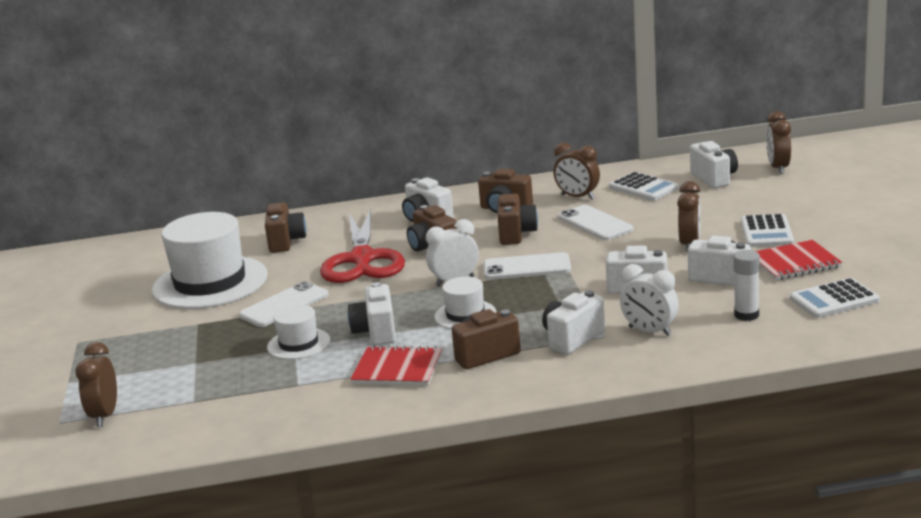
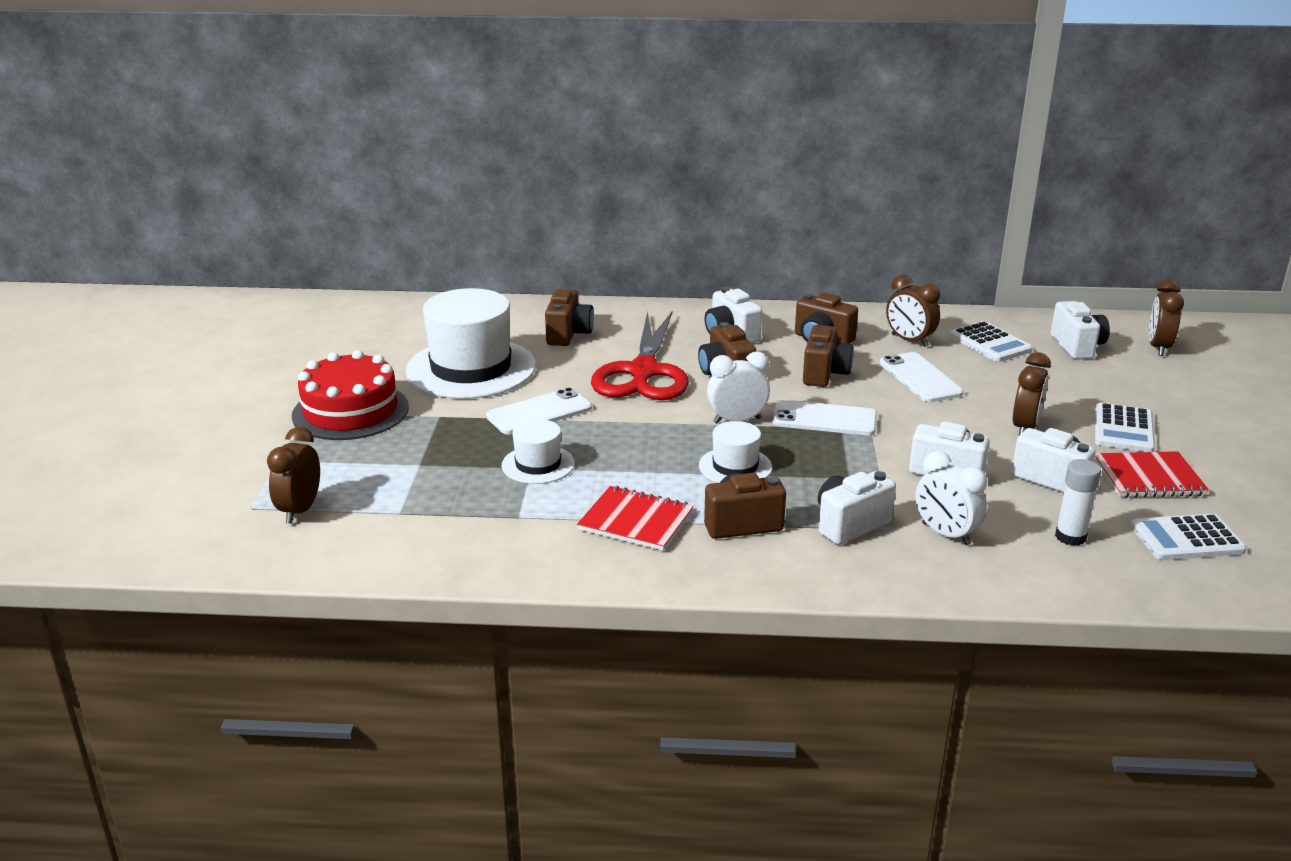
camera: 10 degrees right, 5 degrees up
(116, 334) = (350, 411): none -> red cake
(376, 332) = (628, 468): white camera -> none

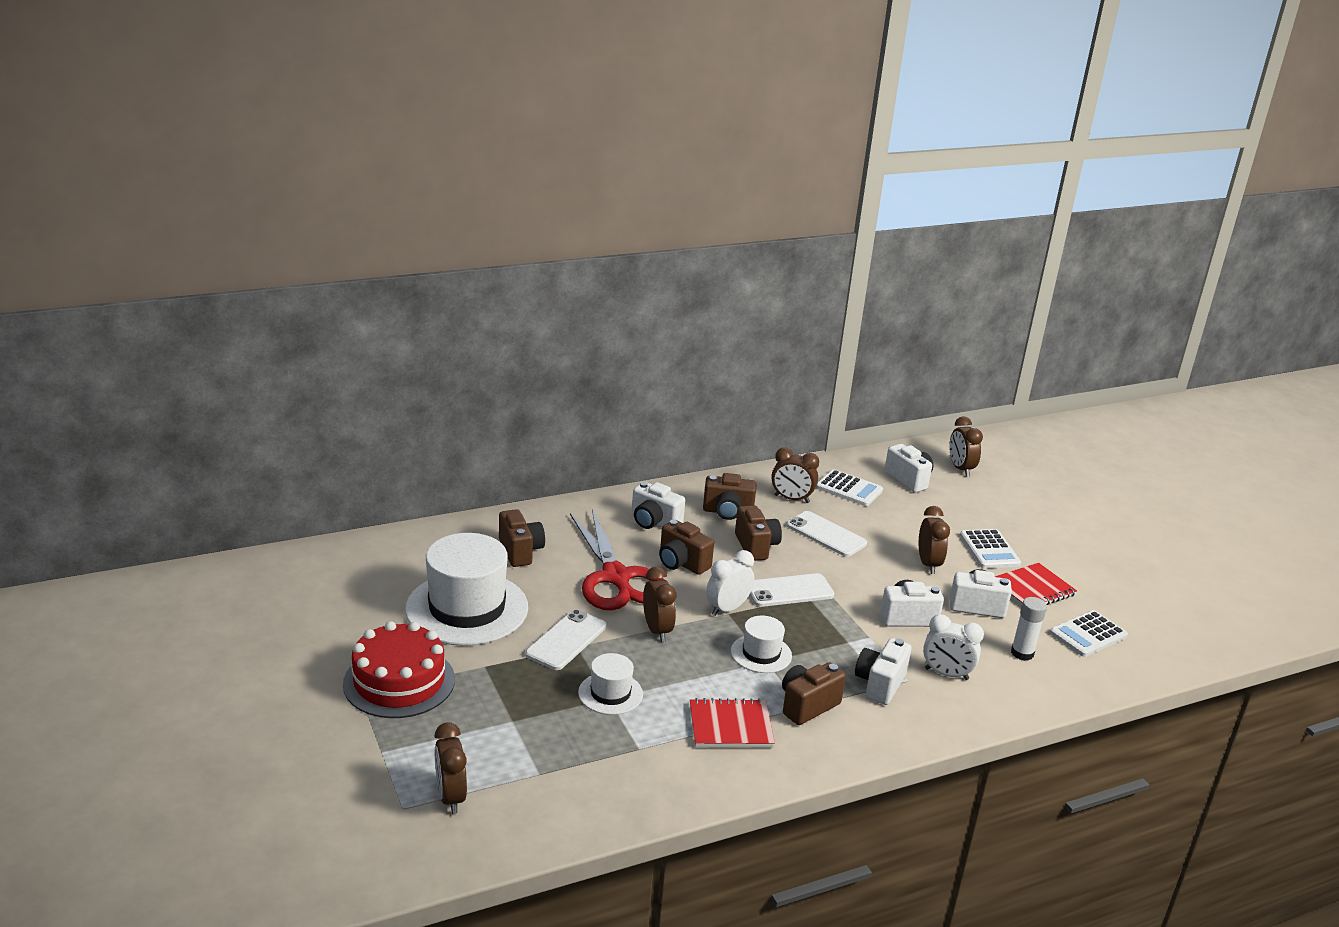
camera: 30 degrees left, 0 degrees up
(641, 423) = (657, 630): none -> brown clock

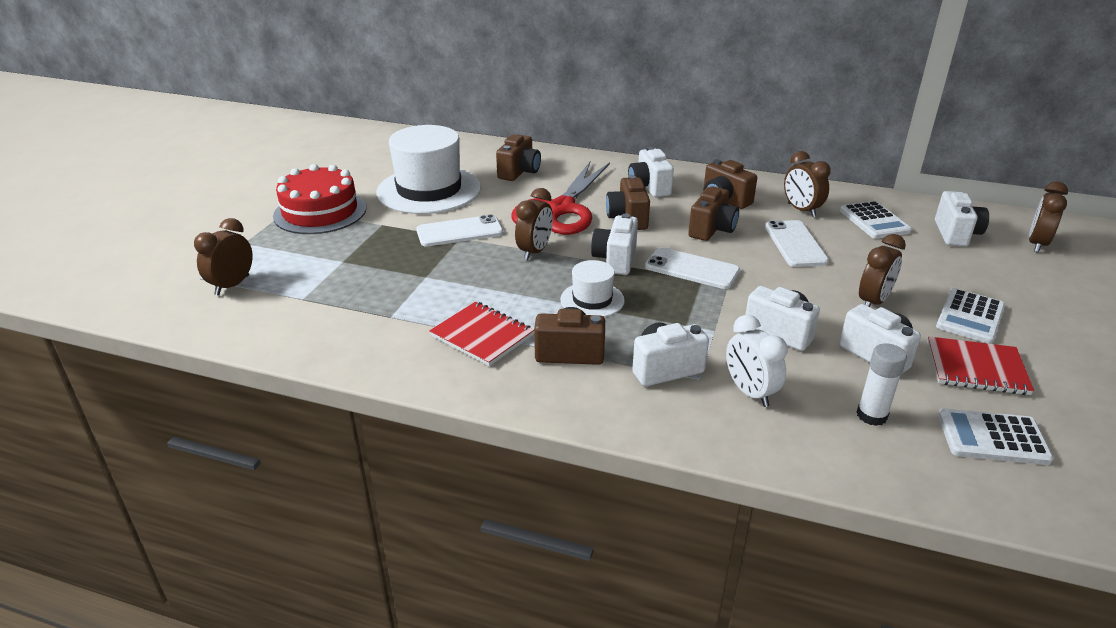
camera: 45 degrees right, 5 degrees up
(610, 693) = (432, 275): white hat -> none
(727, 609) = (615, 260): white clock -> white camera

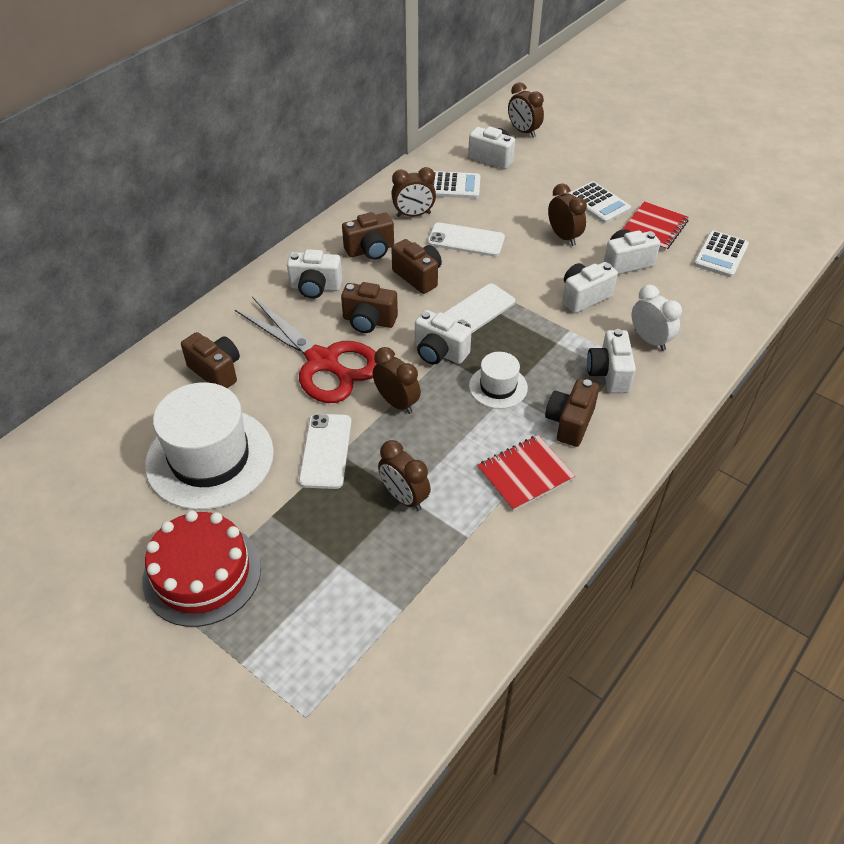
camera: 70 degrees left, 15 degrees up
(232, 285) = (341, 680): brown clock -> brown clock (404, 497)
(750, 392) = (650, 340): white clock -> white clock turned 120 degrees counterclockwise
(871, 415) = (688, 294): white glue stick -> none

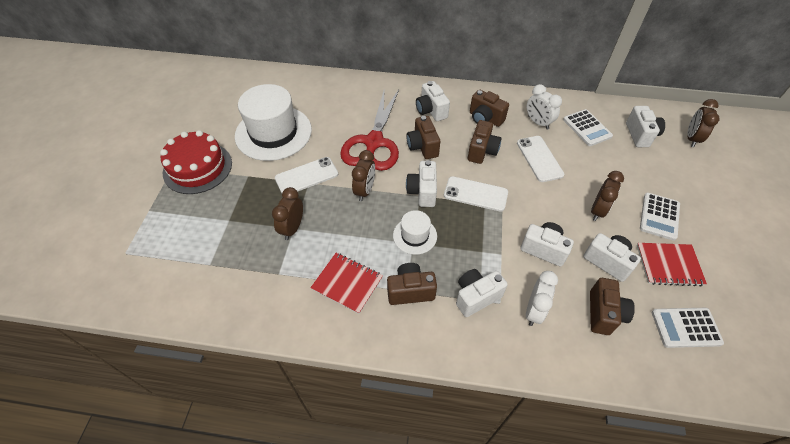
camera: 60 degrees right, 5 degrees up
(216, 371) = (335, 105): brown camera -> brown camera (604, 313)
(413, 215) = (538, 122): brown clock -> white clock

